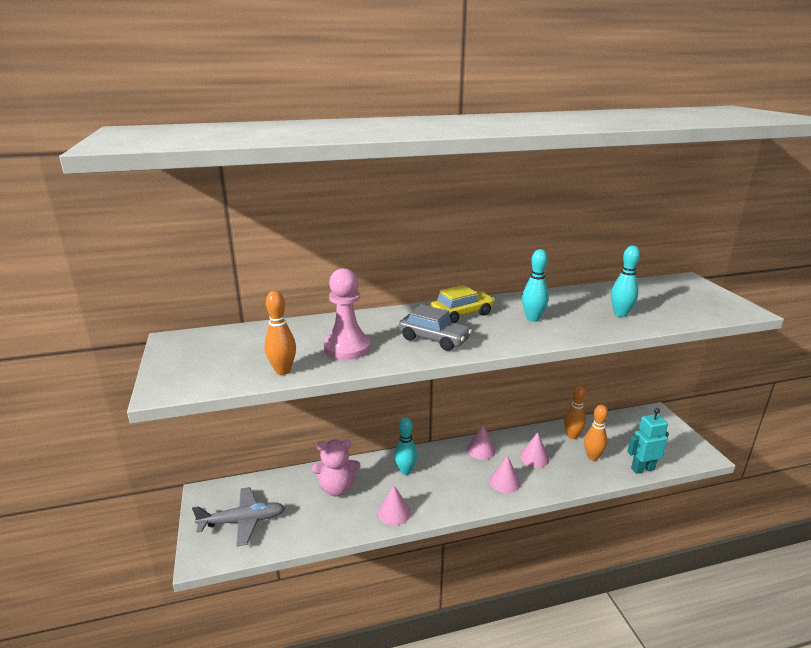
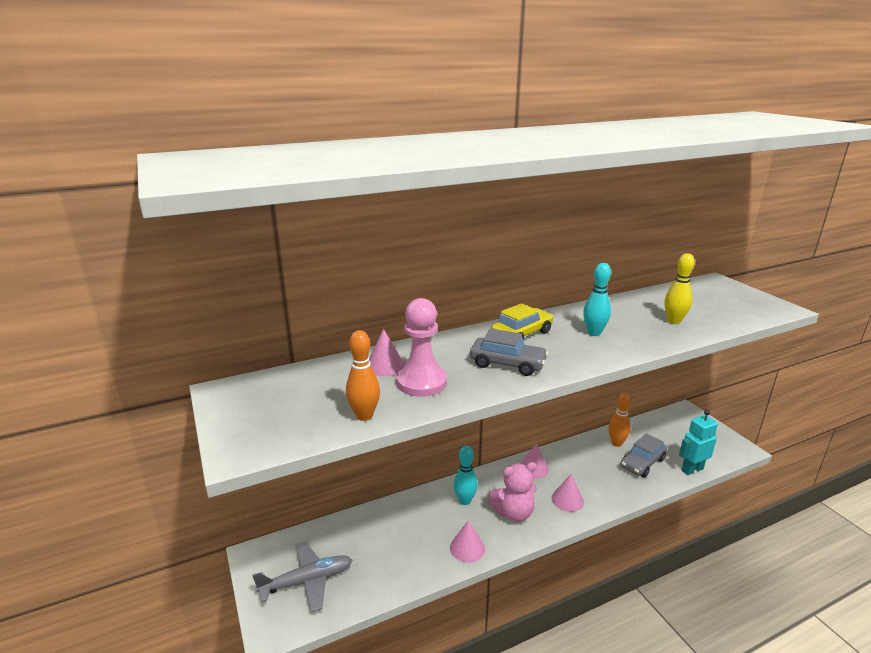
camera: 10 degrees left, 0 degrees up
(337, 488) = (399, 529): pink teddy bear -> pink teddy bear (513, 513)
(534, 457) = (587, 470): pink cone -> pink cone (385, 366)
(592, 457) = (642, 463): orange bowling pin -> grey car
(620, 314) = (674, 321): turquoise bowling pin -> yellow bowling pin

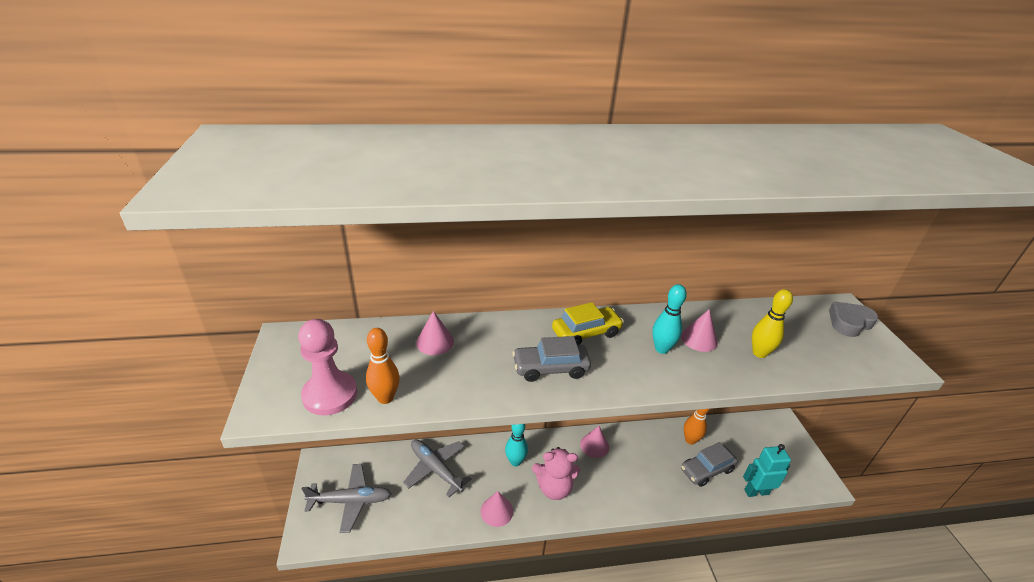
camera: 15 degrees right, 10 degrees up
(387, 528) = (436, 469): none -> grey plane
(421, 382) = (457, 371): pink pawn -> pink pawn (330, 395)
(507, 364) = (550, 368): grey car -> grey car turned 135 degrees clockwise
(567, 500) = (612, 489): pink cone -> pink cone (699, 339)
(727, 290) = (849, 323): none -> grey heart

